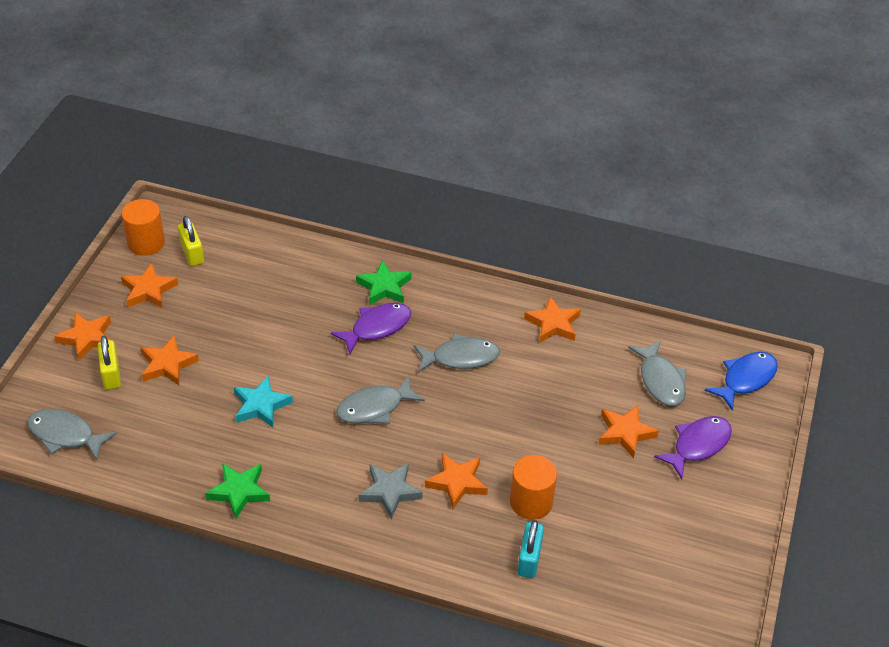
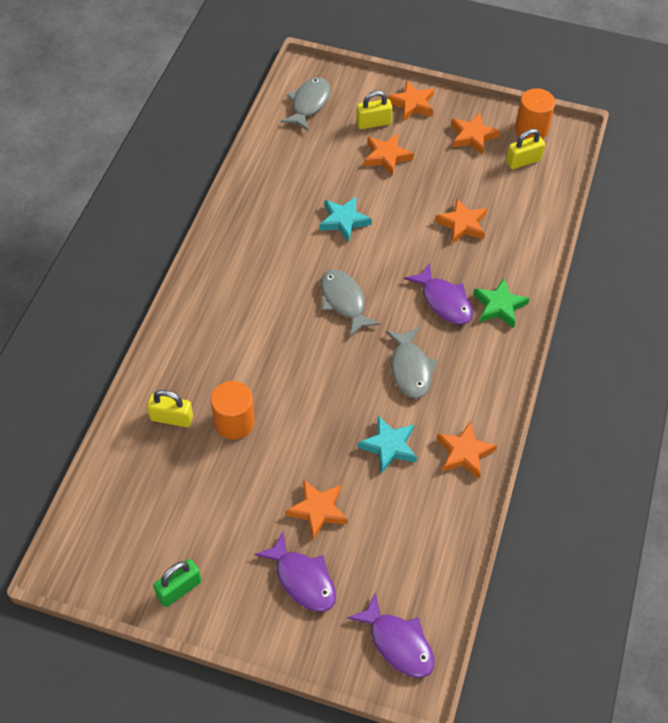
camera: 90 degrees right, 10 degrees up
(239, 492) = (251, 212): green star -> none
(390, 492) = (249, 314): grey star -> none
(457, 482) = (258, 364): orange star -> orange star (462, 224)
(529, 559) = (171, 418): turquoise padlock -> yellow padlock
(550, 377) = (389, 446): none -> turquoise star
(660, 380) = (391, 552): grey fish -> none
(723, 543) = (179, 589): none -> green padlock
(745, 379) = (398, 643): blue fish -> purple fish

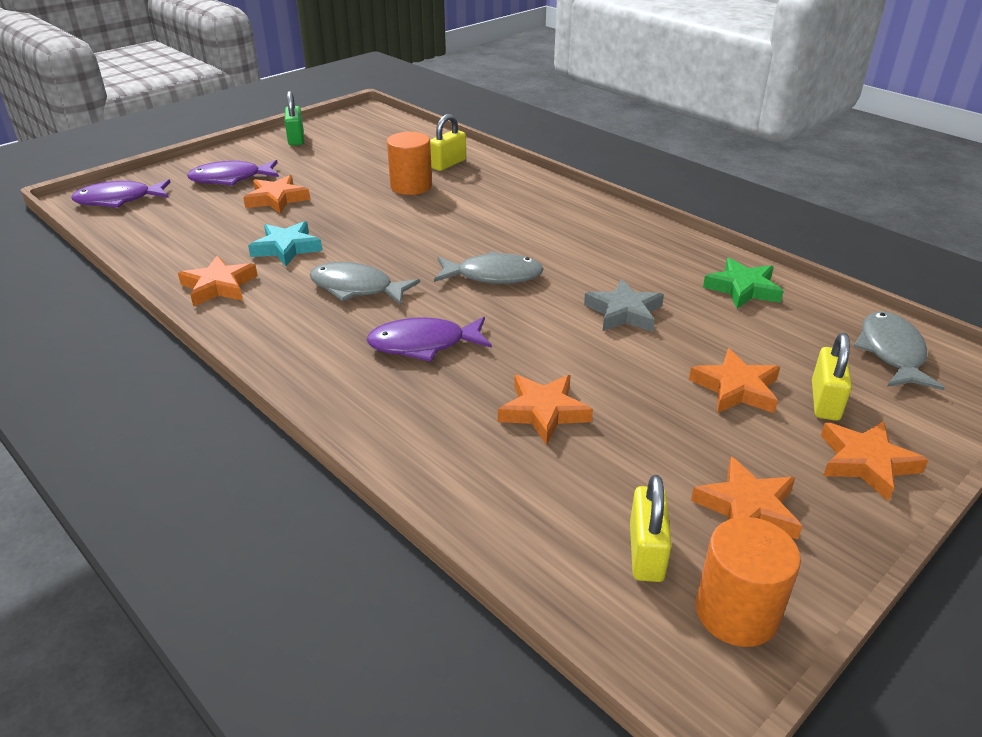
camera: 120 degrees right, 20 degrees down
(309, 104) = (891, 352): grey fish -> grey fish turned 135 degrees counterclockwise
(344, 221) = (624, 312): turquoise star -> grey star
(499, 306) = (369, 387): green star -> green star (742, 289)

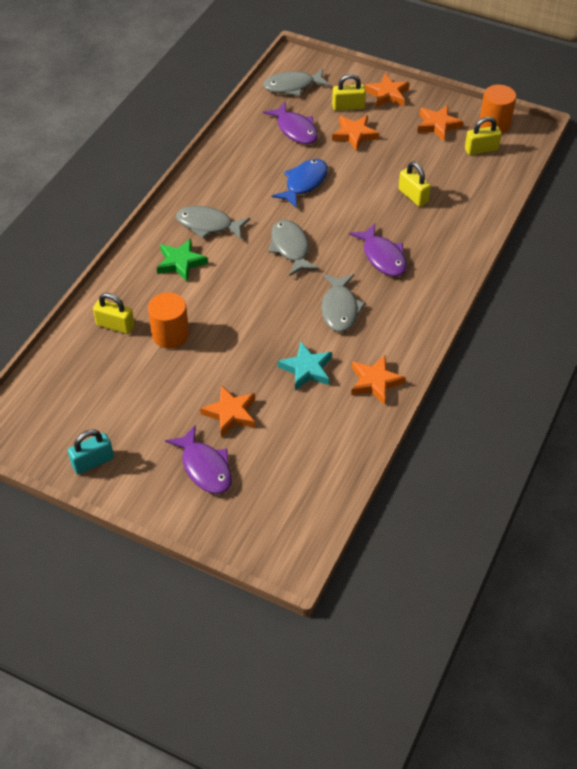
camera: 110 degrees left, 15 degrees up
(119, 200) = (281, 529): purple fish -> purple fish (295, 130)
(296, 139) = (93, 462): green padlock -> turquoise padlock
(543, 412) = (413, 196): orange star -> yellow padlock
(571, 230) = (208, 225): none -> grey fish
(624, 312) = (304, 183): grey star -> blue fish
(742, 289) = (252, 140): green star -> green star (181, 263)

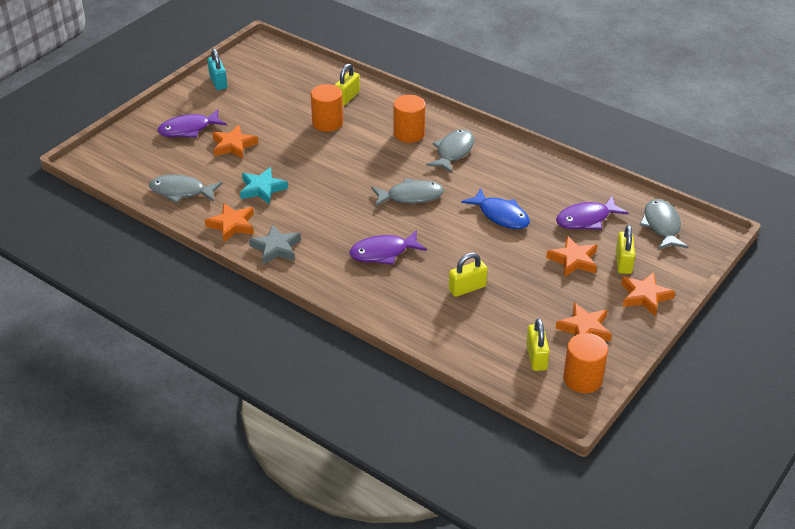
camera: 100 degrees right, 10 degrees down
(181, 263) = (409, 133): green star -> orange cylinder
(340, 309) = (324, 216): grey fish -> grey fish (181, 191)
(401, 338) = (276, 248): none -> grey star

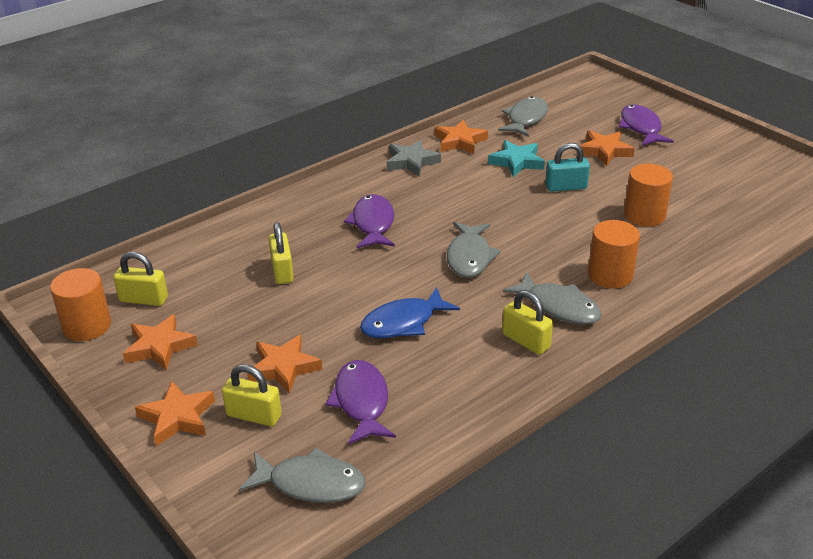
camera: 105 degrees right, 5 degrees down
(218, 82) = (743, 150): turquoise padlock -> turquoise padlock (566, 187)
(347, 97) = (705, 237): yellow padlock -> yellow padlock (526, 341)

